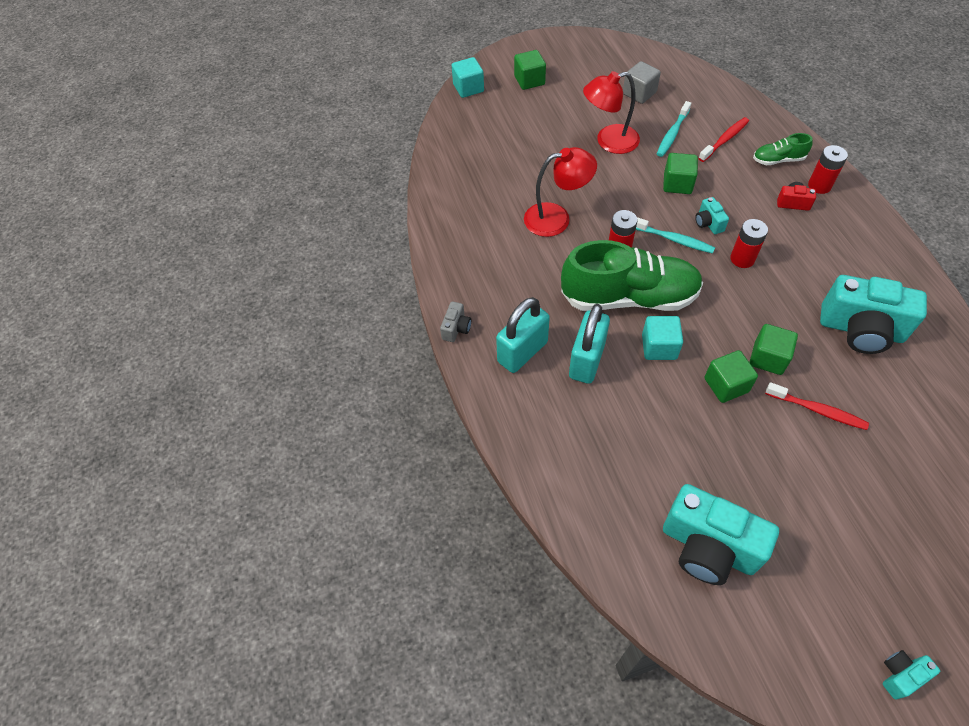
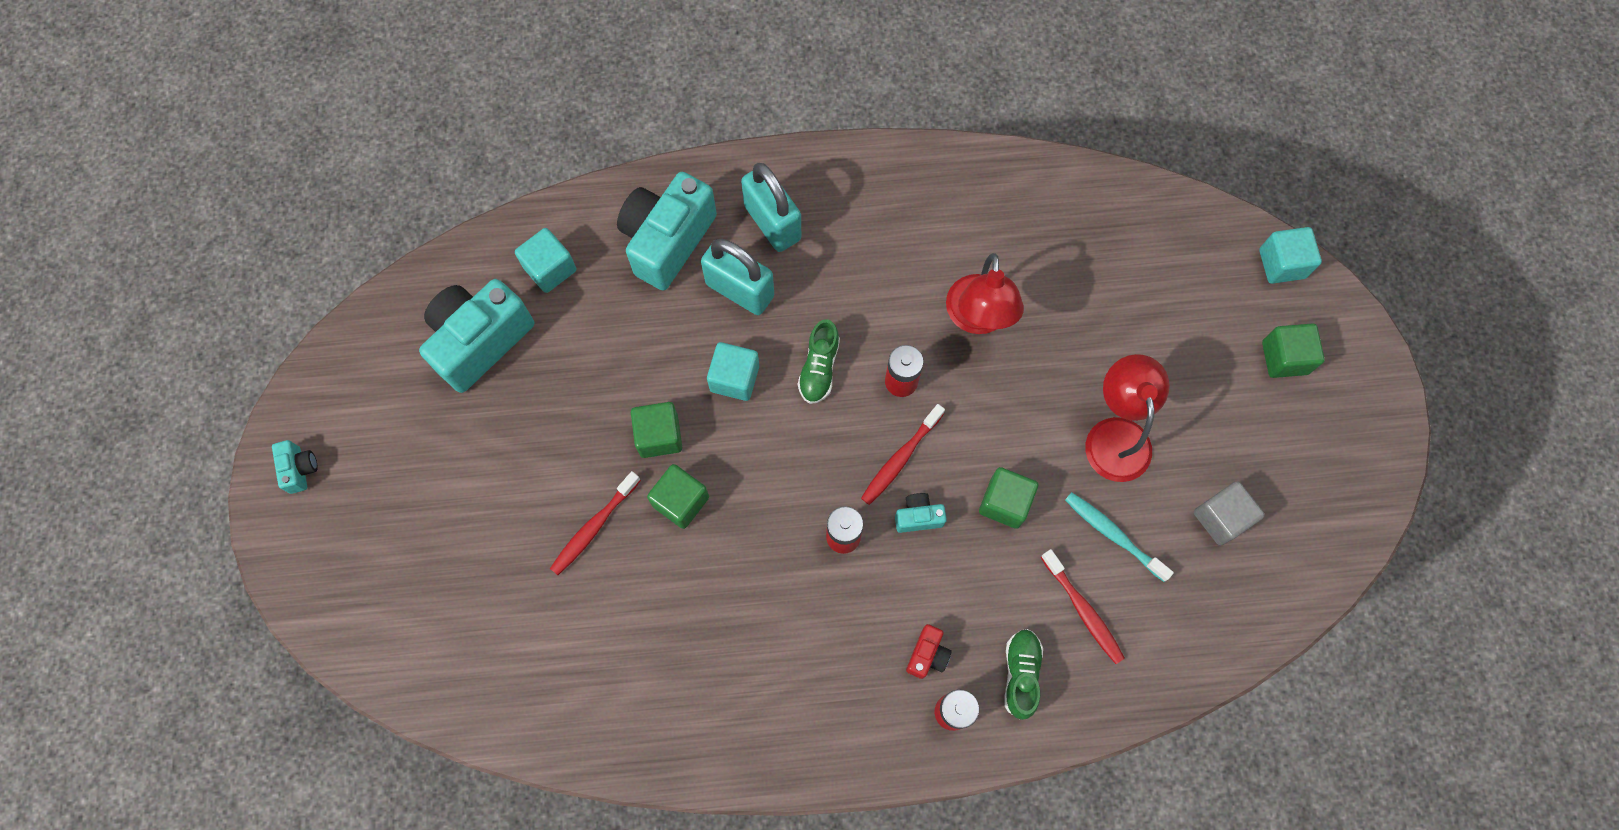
camera: 100 degrees right, 15 degrees up
(456, 328) = (827, 158): grey camera -> none
(619, 508) = (550, 269): none -> turquoise cube
(629, 297) = (819, 368): green shoe -> green shoe, size x0.45
(674, 239) = (900, 458): turquoise toothbrush -> red toothbrush
(860, 330) = (687, 638): turquoise camera -> turquoise camera (667, 240)

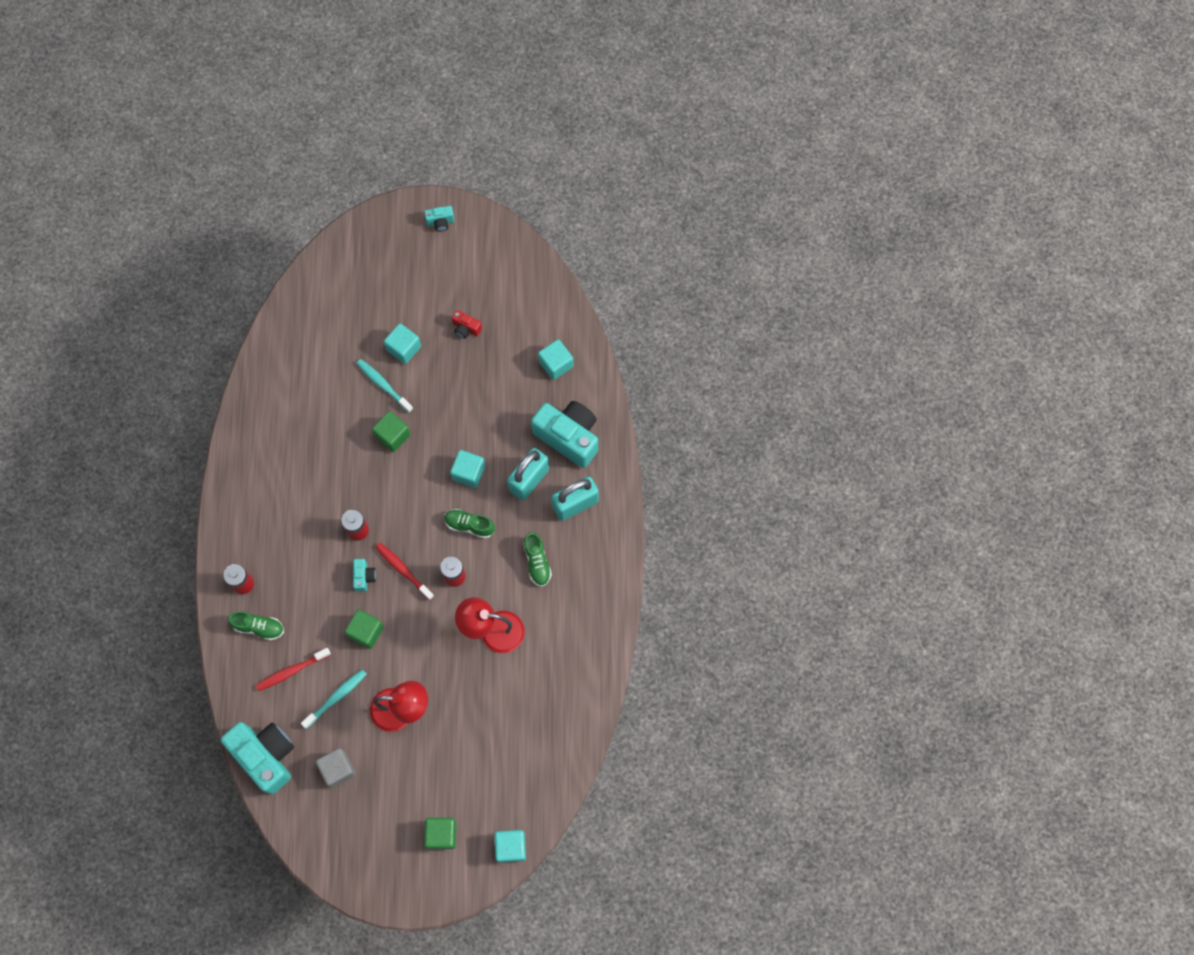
camera: 95 degrees right, 0 degrees up
(480, 341) = (511, 322): turquoise camera -> turquoise camera (266, 756)
(528, 502) = (404, 348): none -> turquoise cube
(594, 527) = (383, 385): red toothbrush -> turquoise toothbrush
(659, 436) = (436, 425): green cube -> none
(866, 267) = (537, 562): none -> green shoe
(927, 655) = (279, 573): red camera -> red camera (466, 328)

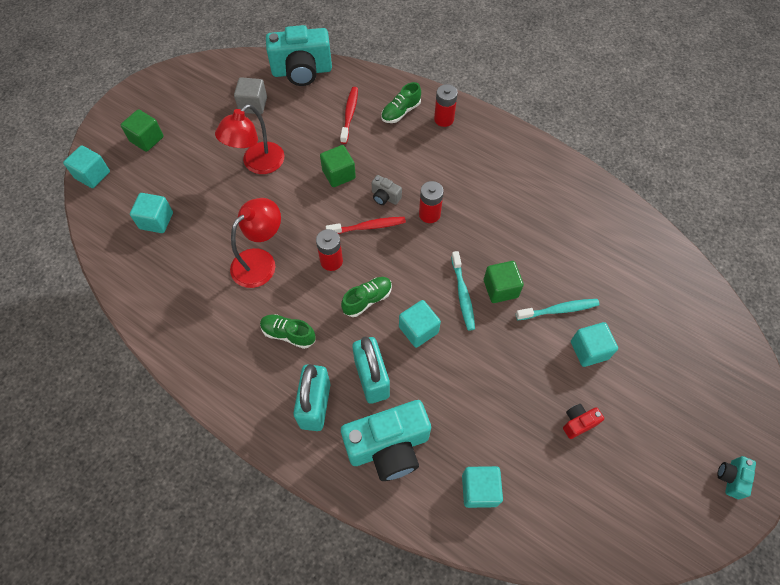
camera: 125 degrees right, 10 degrees down
(336, 697) = (305, 130): turquoise toothbrush -> turquoise toothbrush (462, 294)
(364, 577) = (385, 197): turquoise camera -> grey camera
(515, 747) = (156, 221): none -> turquoise cube

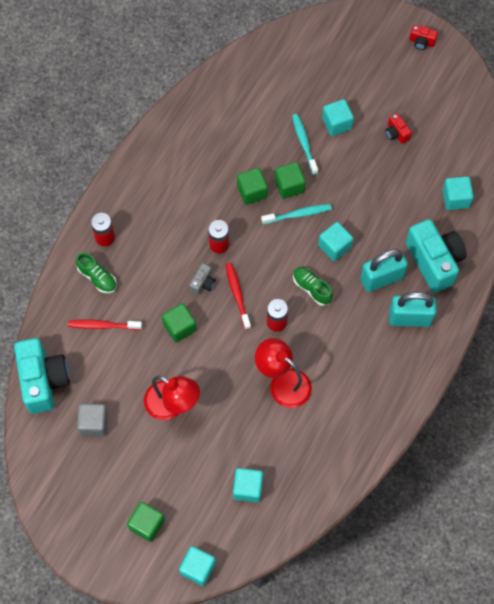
camera: 95 degrees left, 5 degrees up
(288, 334) = (351, 348): green shoe -> none
(493, 250) = (252, 192): none -> green cube
(731, 478) = (421, 42): turquoise camera -> red camera

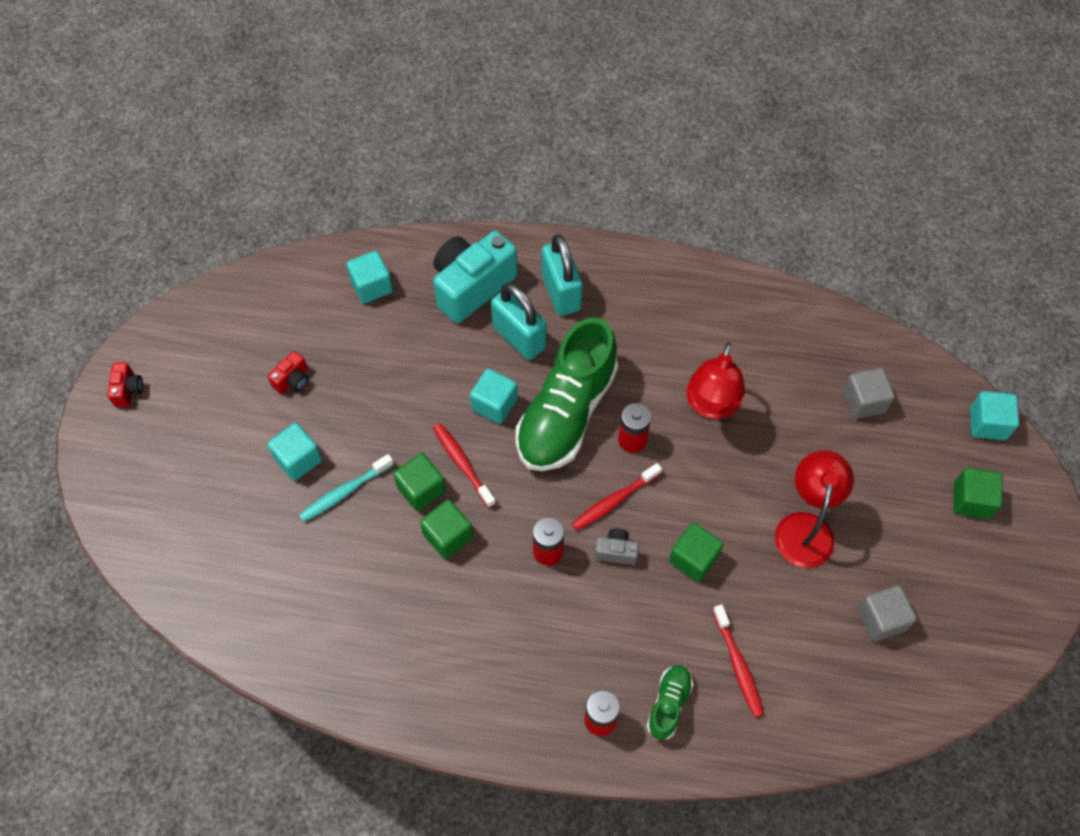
camera: 110 degrees left, 5 degrees down
(43, 381) = (857, 715): turquoise camera -> none
(248, 488) = (863, 401): turquoise cube -> grey cube
(298, 214) = (462, 464): turquoise toothbrush -> red toothbrush
(311, 288) = (566, 413): green shoe -> green shoe, size x2.23

